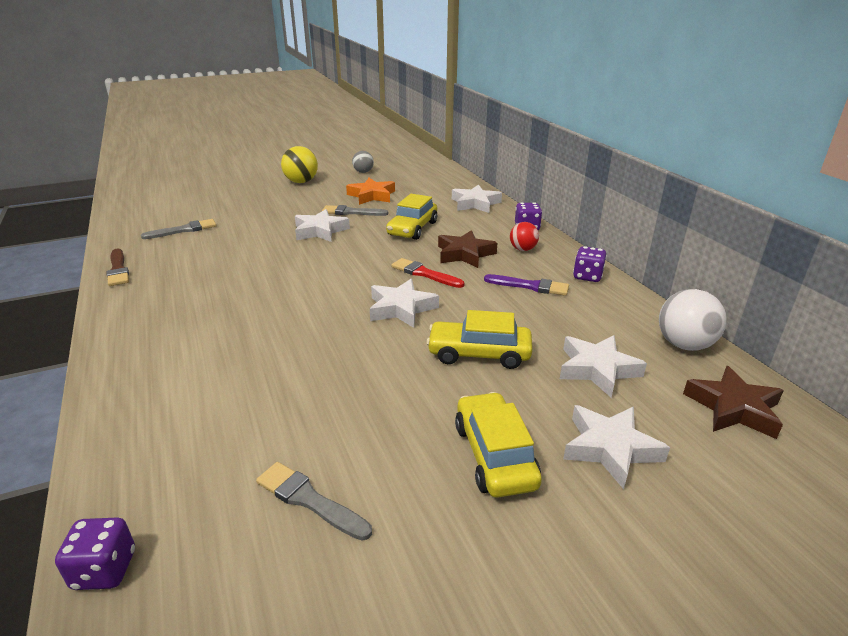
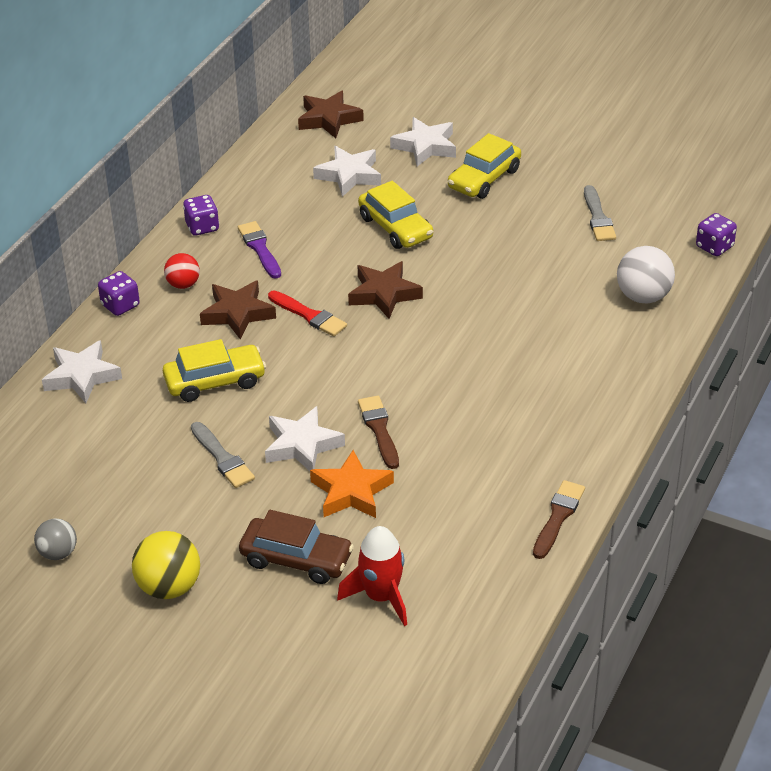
camera: 130 degrees left, 10 degrees up
(184, 230) = (433, 557): grey brush -> none
(196, 212) = (381, 597): none -> red rocket
(257, 205) = (296, 559): none -> brown car
(287, 253) = (379, 429): none -> brown brush
(372, 196) = (148, 478): orange star -> orange star (351, 492)
(401, 308) = (384, 294): white star -> brown star
(424, 273) = (309, 315): red brush -> red brush turned 45 degrees counterclockwise
(684, 345) = (269, 152): white ball -> white ball (643, 296)

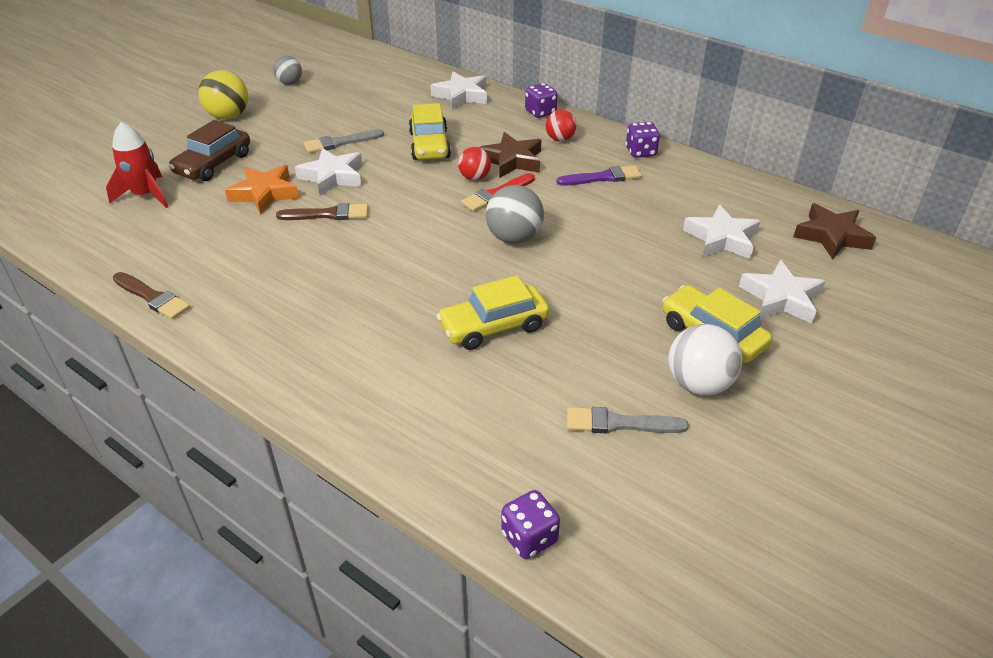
camera: 100 degrees right, 0 degrees up
(280, 335) = (474, 178): none -> red ball
(384, 294) = (514, 238): brown star -> grey ball
(395, 227) = (623, 258): yellow car -> yellow car (493, 326)
(643, 296) = (445, 432): white ball -> white ball (699, 384)

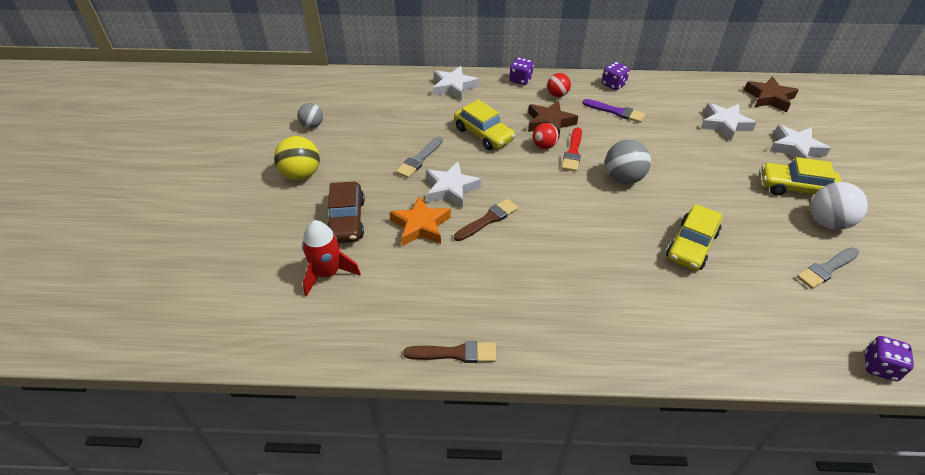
camera: 35 degrees left, 5 degrees up
(603, 177) = (616, 112): purple brush -> purple brush turned 75 degrees clockwise

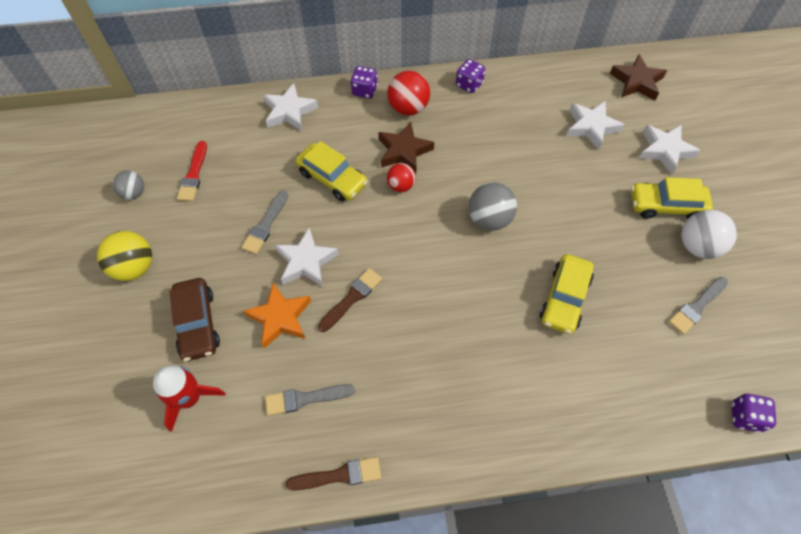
camera: 10 degrees left, 15 degrees up
(433, 288) = (305, 399): none -> grey brush
(557, 95) = (408, 108): red ball -> red ball, size x1.59
(573, 152) = (433, 190): red brush -> red brush (193, 175)
(616, 112) = (475, 124): purple brush -> none

